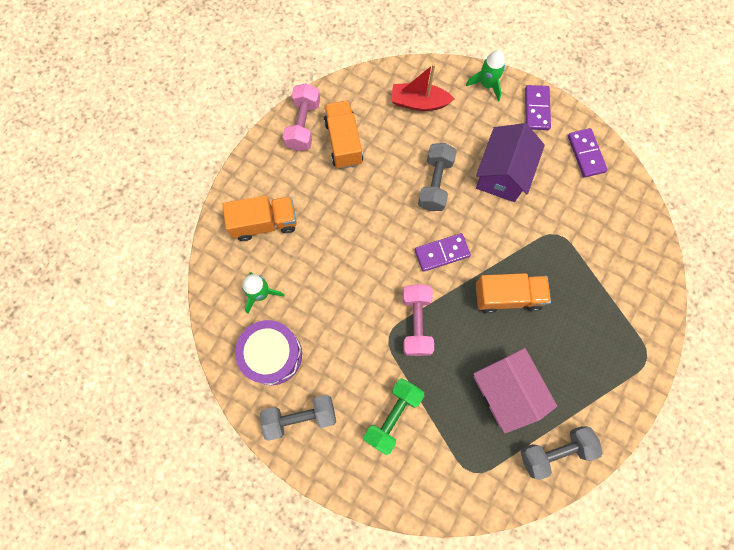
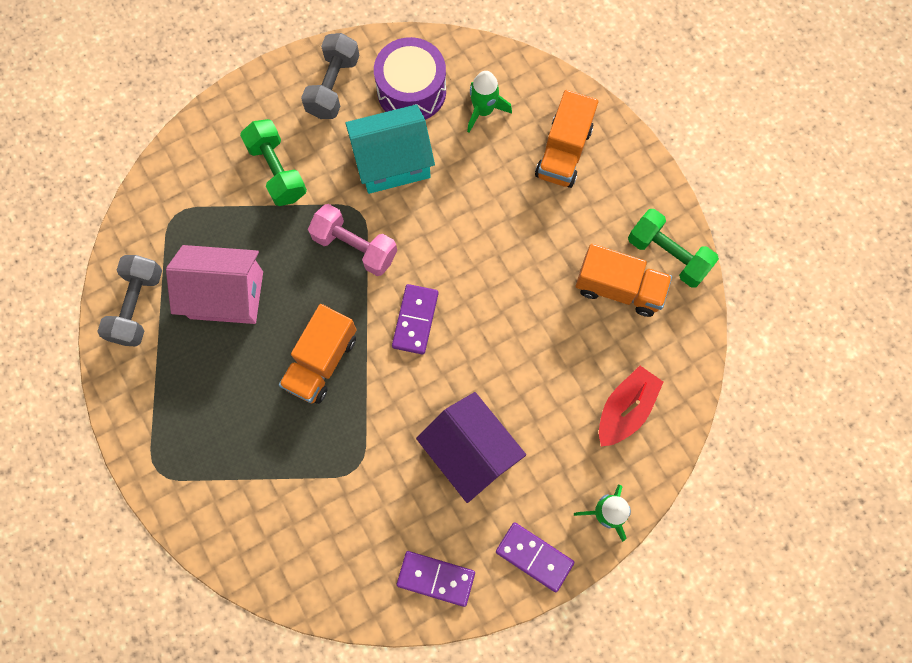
camera: 120 degrees right, 0 degrees up
(303, 125) = (667, 255): pink dumbbell -> green dumbbell
(338, 335) = (392, 162): none -> turquoise house
(435, 183) = (504, 363): grey dumbbell -> none

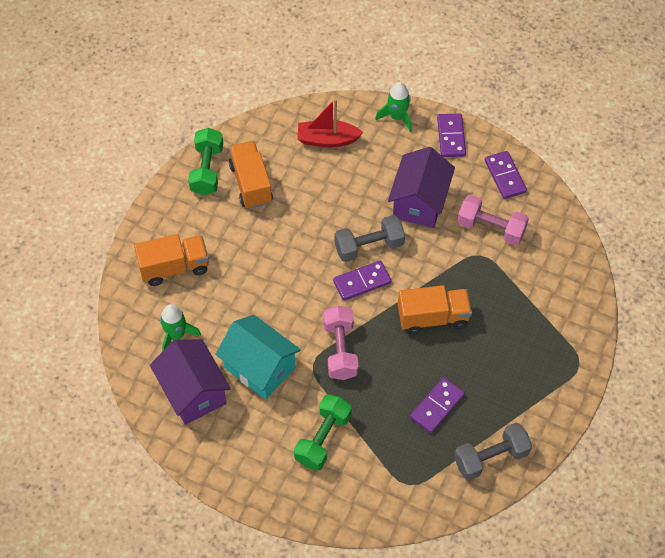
camera: 125 degrees left, 15 degrees down
(226, 295) = (437, 406): pink house -> purple domino
(333, 86) = (227, 448): grey dumbbell -> grey dumbbell (369, 246)
(381, 506) = (491, 228): none -> pink dumbbell
(411, 91) = (193, 392): purple drum -> purple house

